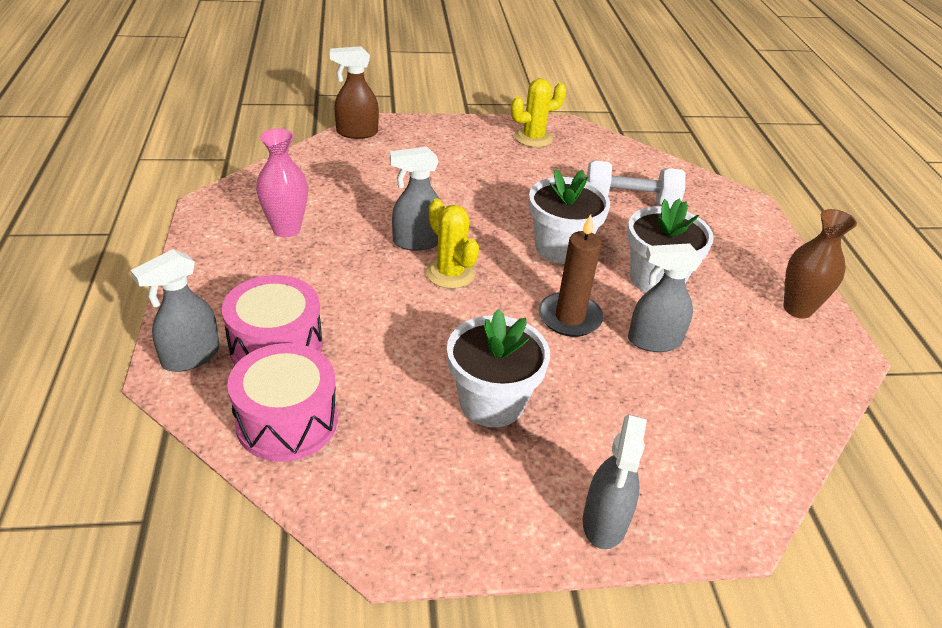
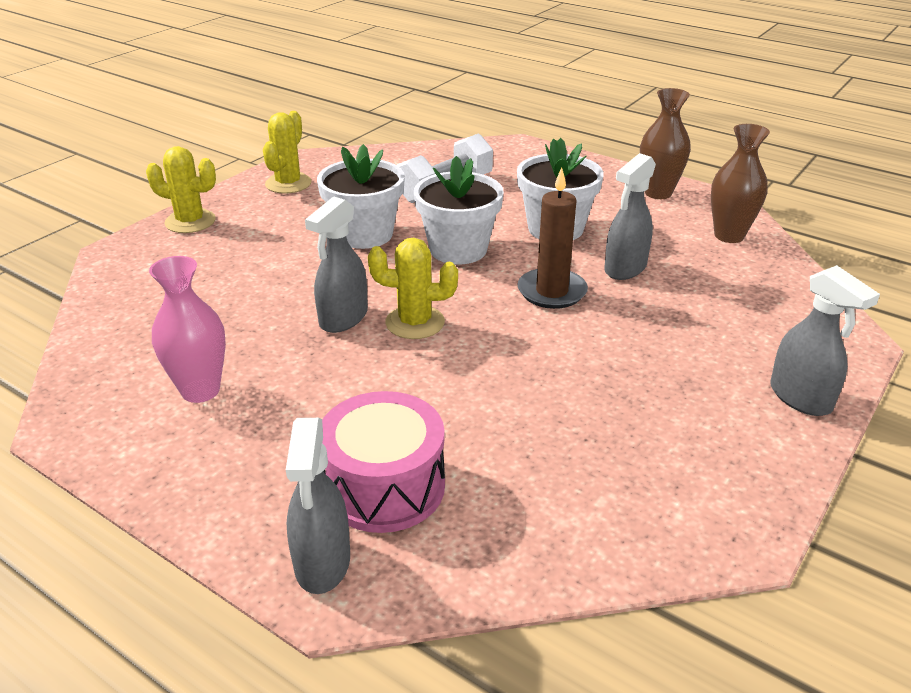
camera: 45 degrees left, 5 degrees down
(287, 421) = (507, 530): pink drum -> none
(356, 132) = (110, 268): brown spray bottle -> none
(438, 129) = (190, 221): none -> yellow cactus
(491, 402) = (612, 386): white flower pot -> white flower pot (364, 234)
(794, 380) = (729, 235): none -> brown vase

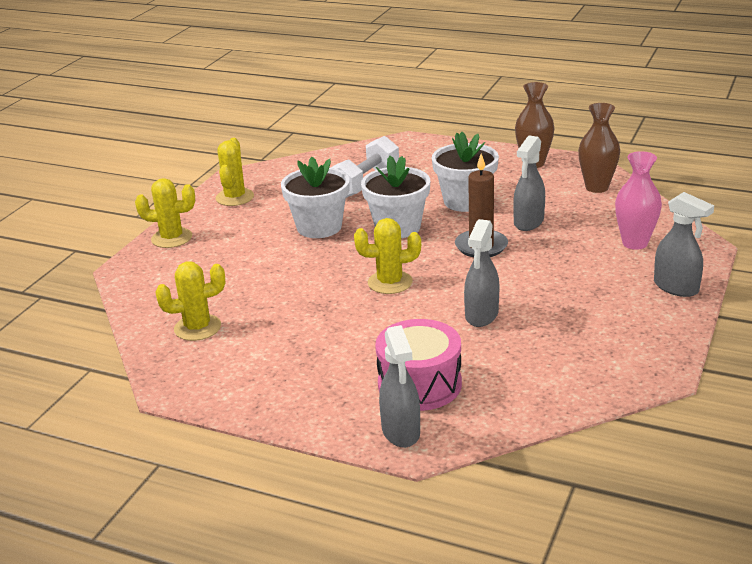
camera: 10 degrees left, 5 degrees down
(149, 344) = (197, 328): none -> yellow cactus
(200, 390) = (256, 350): pink vase -> pink vase (635, 243)
(343, 319) = (335, 288): grey spray bottle -> grey spray bottle (481, 315)

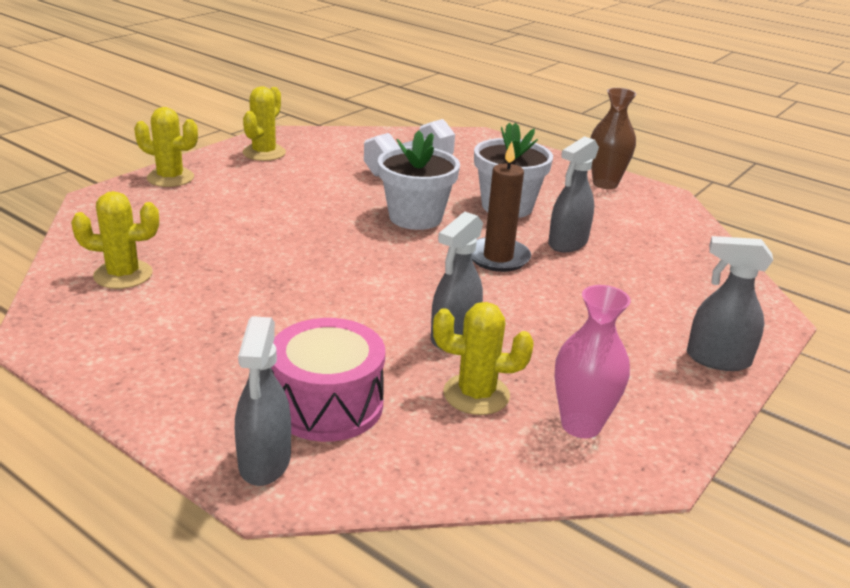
camera: 10 degrees right, 0 degrees up
(319, 227) = (330, 199): white flower pot -> none
(390, 282) = (369, 274): yellow cactus -> yellow cactus (476, 394)
(597, 187) = (666, 223): brown vase -> none
(635, 243) = (685, 294): pink vase -> pink vase (581, 425)
(676, 287) = (717, 359): grey spray bottle -> grey spray bottle turned 135 degrees clockwise

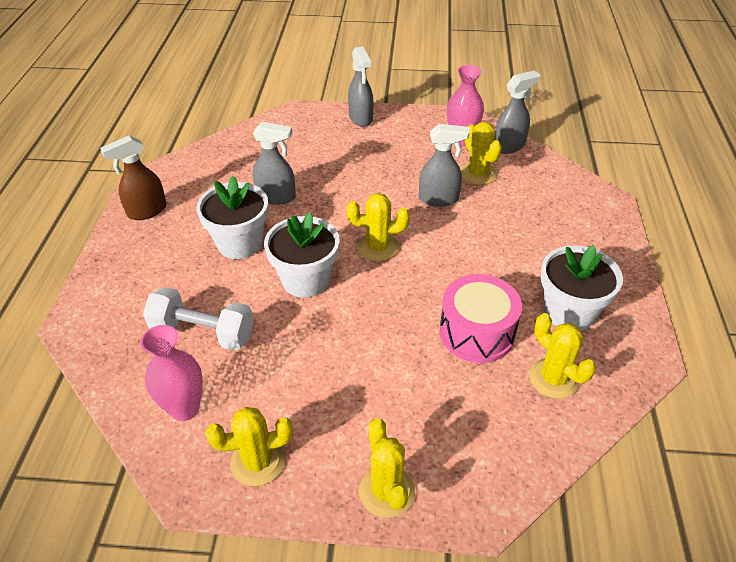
camera: 120 degrees left, 15 degrees up
(166, 326) = (569, 312): none -> white flower pot
(264, 462) = (600, 210): grey spray bottle -> grey spray bottle (509, 146)
(327, 404) = (544, 213): pink drum -> pink drum (477, 332)
(344, 146) = (184, 408): none -> pink vase
(415, 265) = (378, 247): none -> yellow cactus
(498, 257) = (329, 217): brown candle -> none
(605, 184) = (146, 211): brown vase -> brown spray bottle

